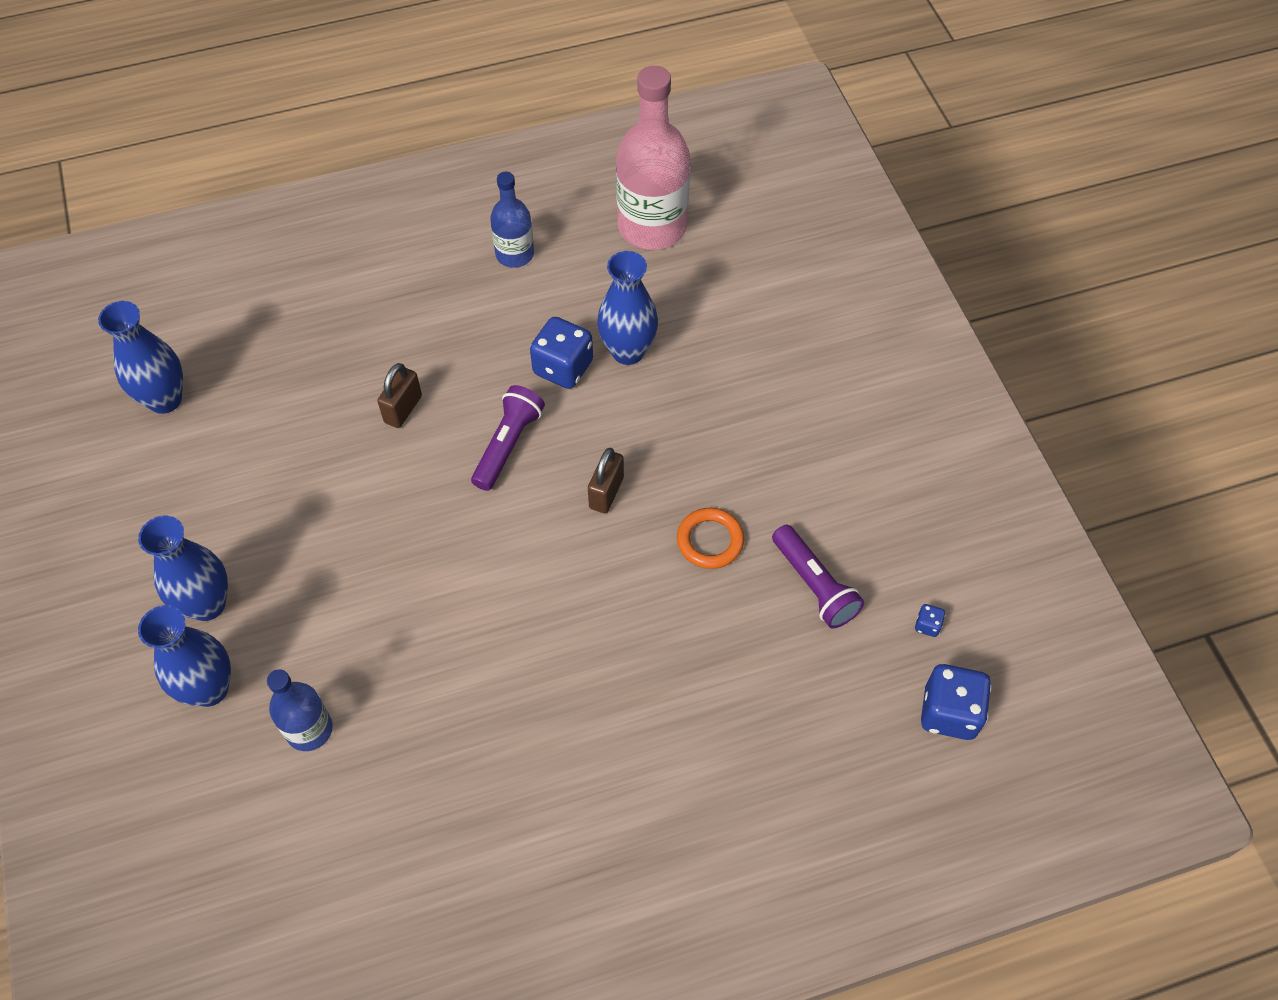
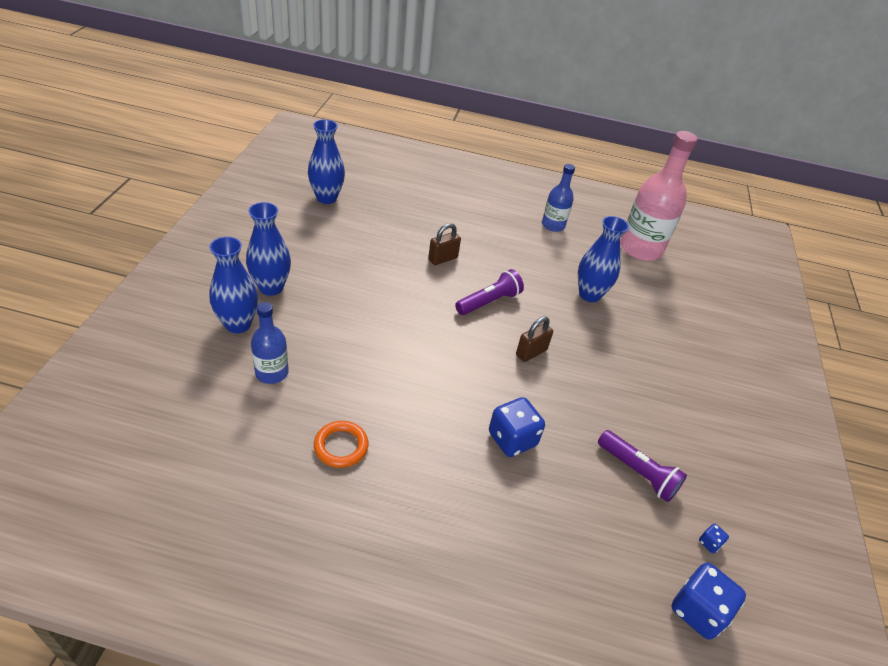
camera: 25 degrees right, 15 degrees down
(563, 368) = (546, 284): blue dice -> blue dice (512, 439)
(710, 541) = (581, 410): orange ring -> orange ring (341, 446)
(814, 585) = (638, 472): purple flashlight -> purple flashlight turned 45 degrees counterclockwise

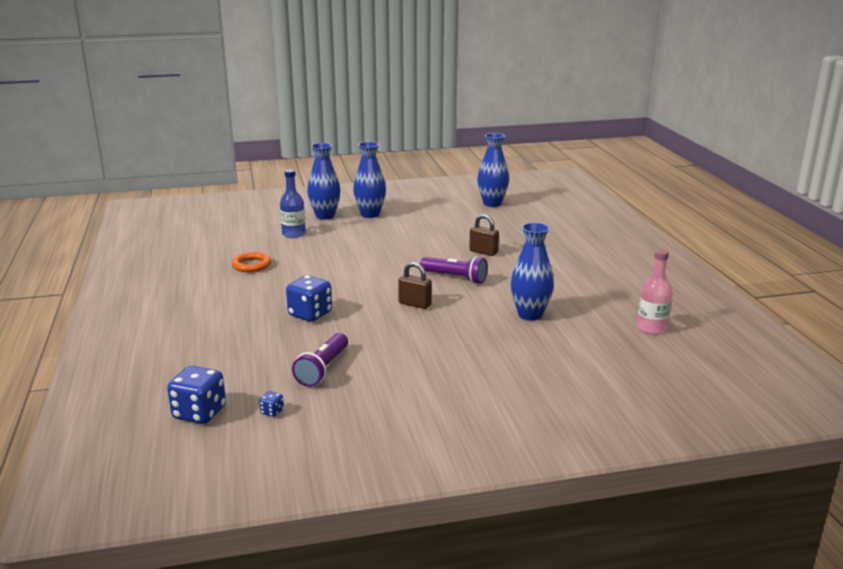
camera: 70 degrees right, 20 degrees down
(553, 225) = (611, 282): blue bottle -> none
(640, 248) = (651, 328): pink bottle -> pink bottle, size x0.55

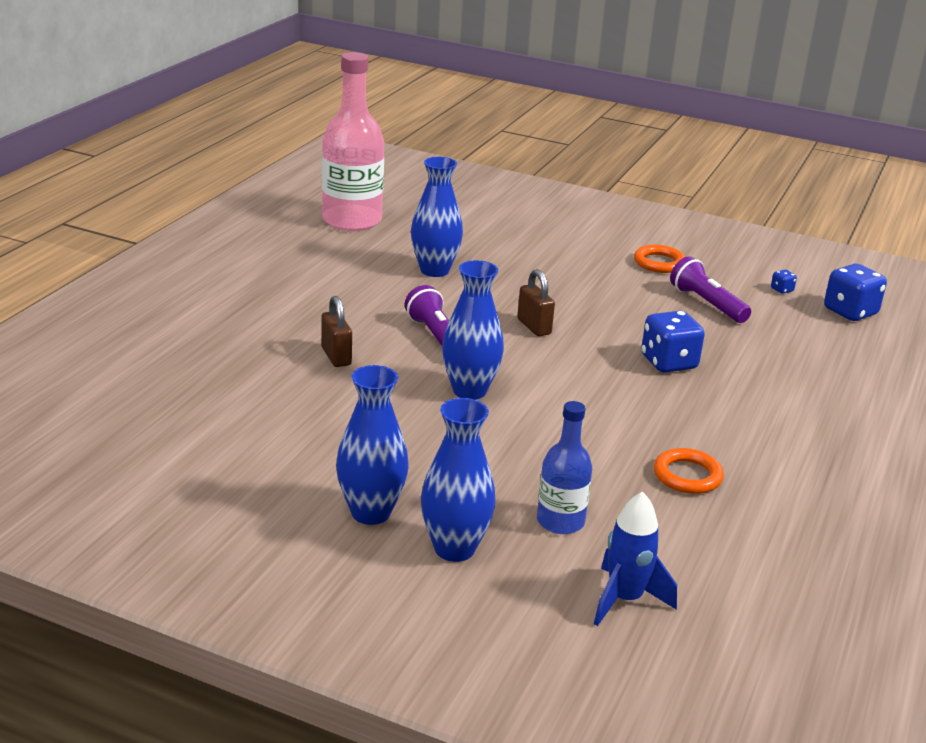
camera: 145 degrees left, 5 degrees up
(245, 223) = (625, 599): none -> blue rocket
(323, 369) = (707, 304): purple flashlight -> purple flashlight turned 90 degrees counterclockwise
(397, 394) = (659, 263): none -> orange ring
(492, 204) = (133, 440): blue vase -> blue vase (469, 391)
(651, 328) = (352, 220): pink bottle -> pink bottle, size x1.81

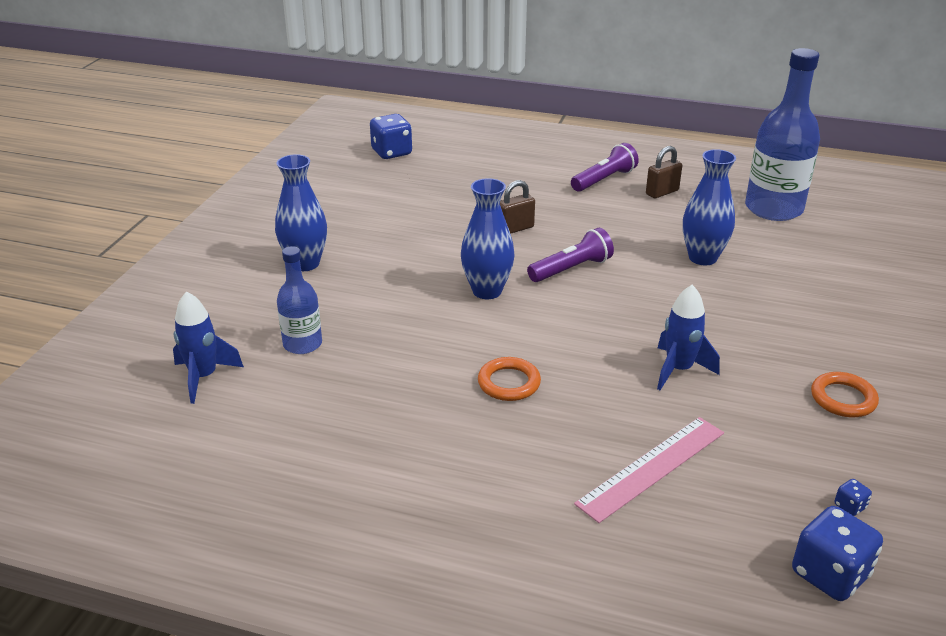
camera: 85 degrees right, 5 degrees up
(352, 220) = (773, 209): pink bottle -> blue bottle
(454, 549) = (265, 299): blue vase -> none
(534, 327) = (623, 318): brown padlock -> brown padlock (662, 192)
(619, 317) = (678, 370): none -> blue rocket
(668, 363) = (594, 403): blue dice -> blue dice (391, 152)
(687, 476) = (381, 412): orange ring -> orange ring (509, 383)
(707, 304) = (757, 435): purple flashlight -> purple flashlight (604, 180)
(751, 352) = (652, 468): none -> pink ruler

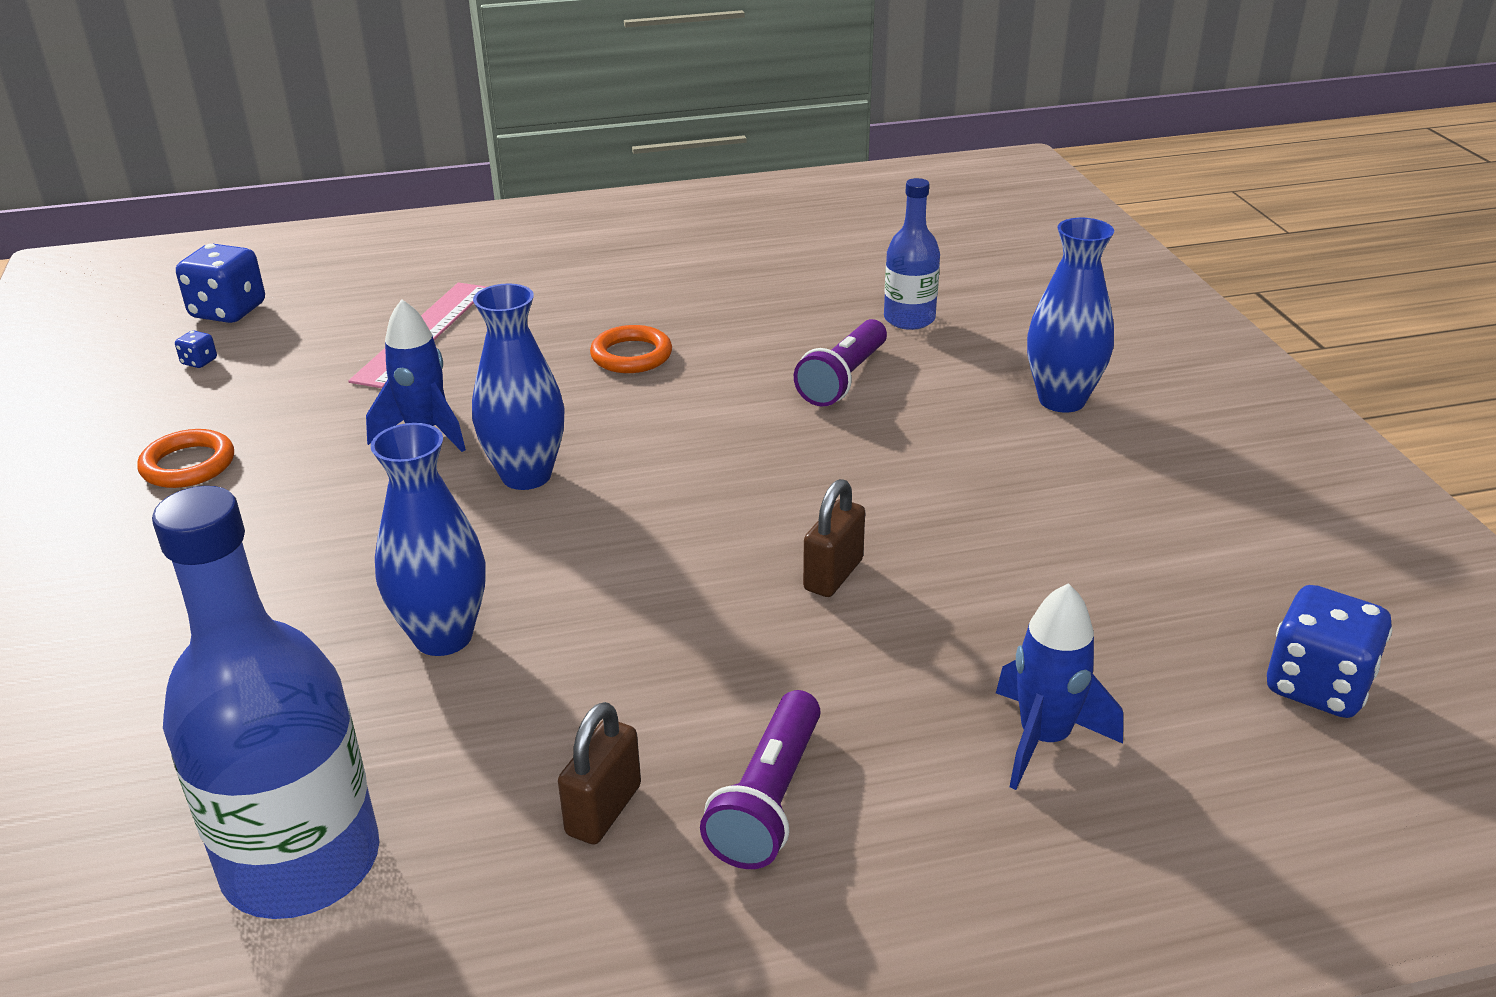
camera: 150 degrees right, 0 degrees up
(204, 377) = (957, 266): blue rocket -> blue rocket (1044, 739)
(487, 291) = (765, 448): blue vase -> blue vase (526, 475)
(571, 269) = (668, 528): purple flashlight -> purple flashlight (843, 379)

